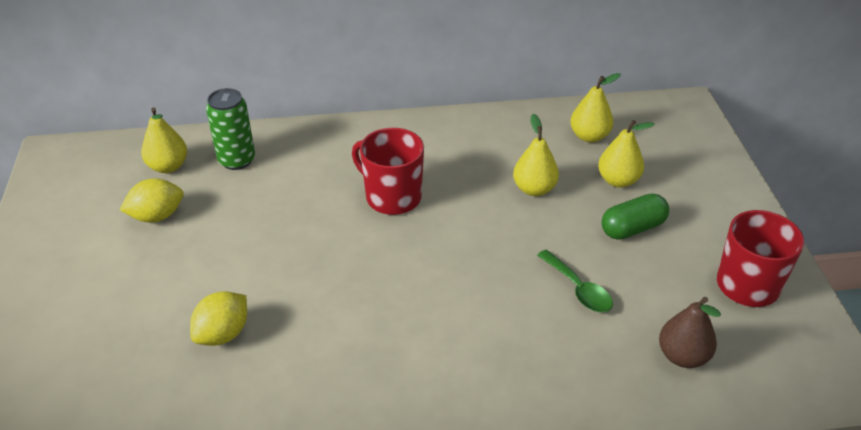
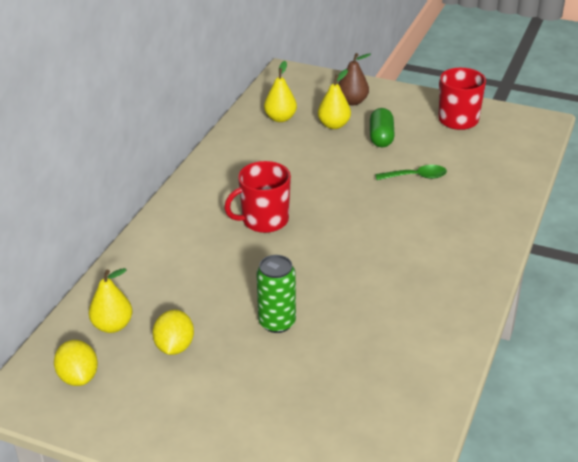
camera: 60 degrees left, 5 degrees down
(223, 334) = (341, 341): yellow lemon -> yellow lemon (78, 377)
(237, 160) = (143, 284): green can -> green can (277, 322)
(534, 189) = (312, 159): yellow pear -> none
(682, 356) = (493, 162): brown pear -> brown pear (352, 101)

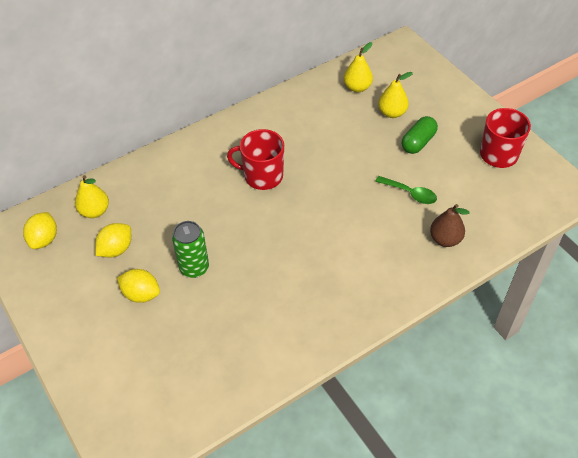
camera: 35 degrees right, 15 degrees up
(245, 371) = (141, 294): none -> yellow lemon
(352, 101) = (428, 96): brown pear -> brown pear (445, 239)

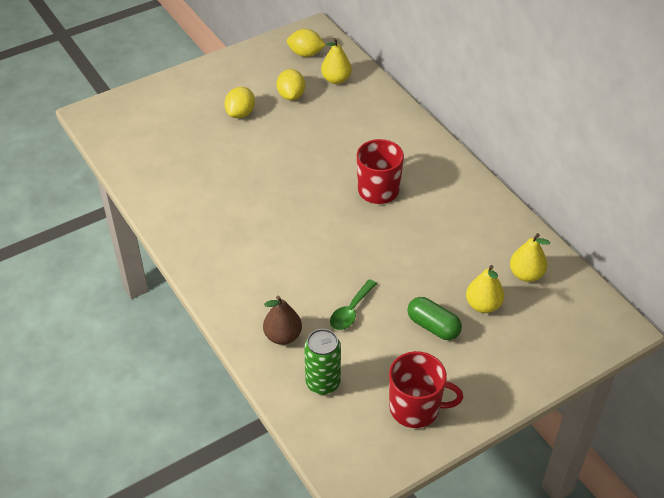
camera: 90 degrees right, 5 degrees down
(116, 249) = (291, 95): yellow lemon -> yellow lemon turned 45 degrees clockwise
(194, 267) = (265, 144): green can -> green can (323, 383)

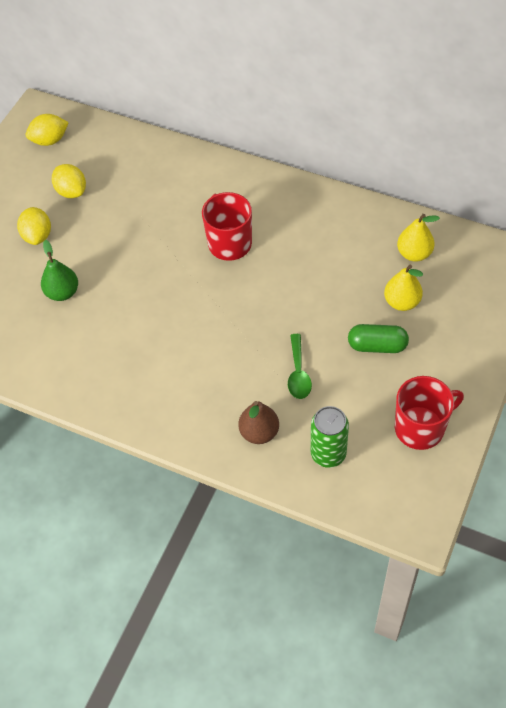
camera: 30 degrees left, 10 degrees up
(224, 160) = (62, 292): none -> green pear
(336, 79) = (101, 153): yellow pear -> none

